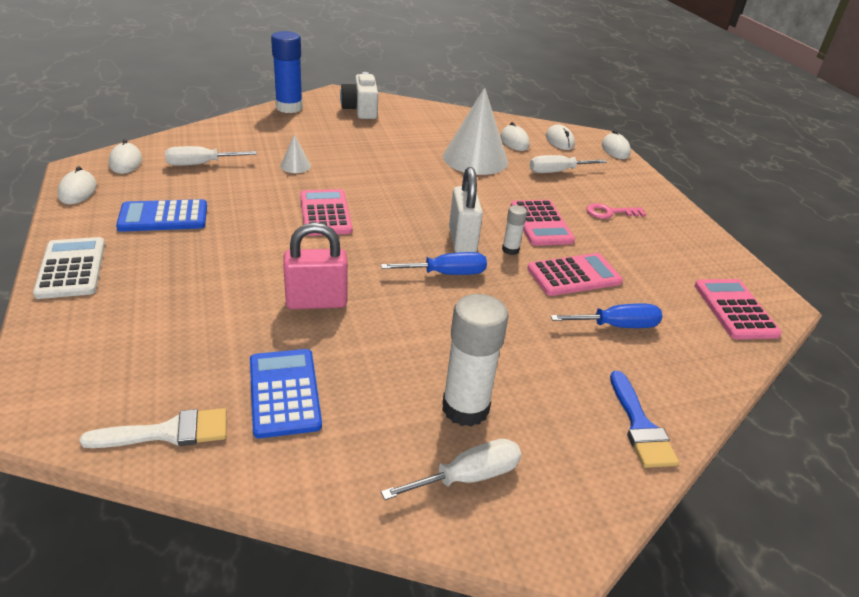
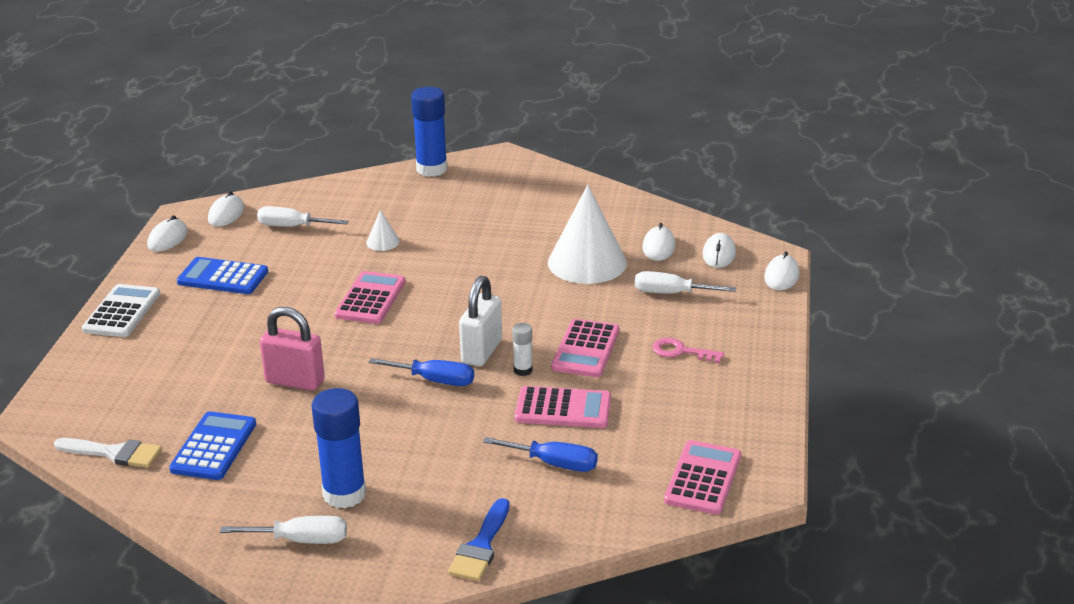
camera: 30 degrees right, 5 degrees down
(361, 110) = (510, 181): white camera -> none
(465, 408) = (344, 494): white glue stick -> blue glue stick

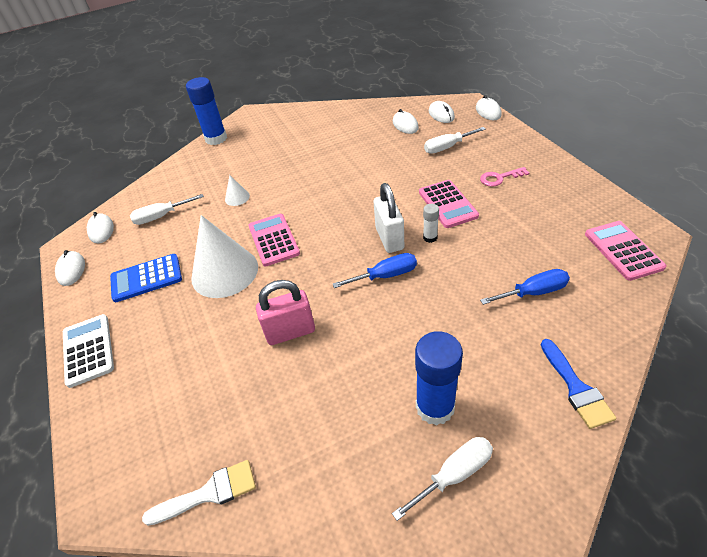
camera: 30 degrees left, 15 degrees up
(213, 447) = (289, 429): blue calculator -> none
(563, 408) = (487, 250): pink calculator -> none
(587, 262) = (378, 151): white cone -> white cone (224, 272)

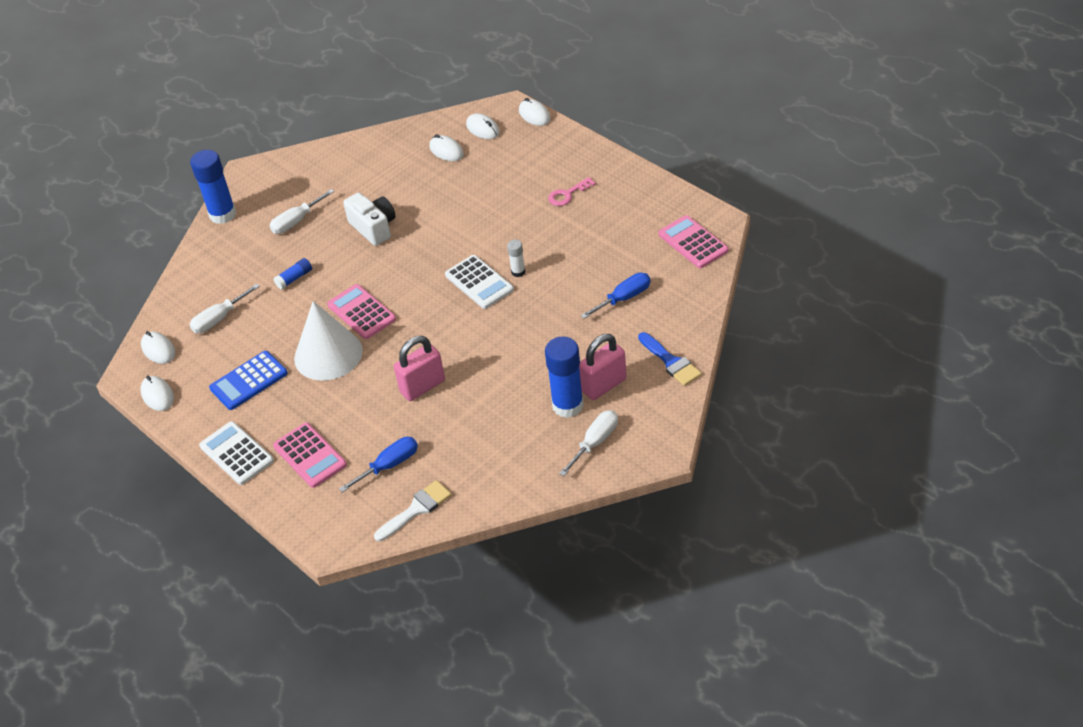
camera: 20 degrees left, 0 degrees up
(237, 197) = (294, 278): white cone -> blue glue stick
(320, 171) = (373, 228): none -> white camera
(385, 275) = (489, 317): blue screwdriver -> blue screwdriver (389, 465)
(389, 239) = (479, 282): white padlock -> white calculator
(447, 147) = (503, 170): white screwdriver -> white screwdriver (296, 221)
(448, 204) = (524, 234): pink calculator -> pink calculator (310, 455)
(485, 394) = (604, 385): none -> pink padlock

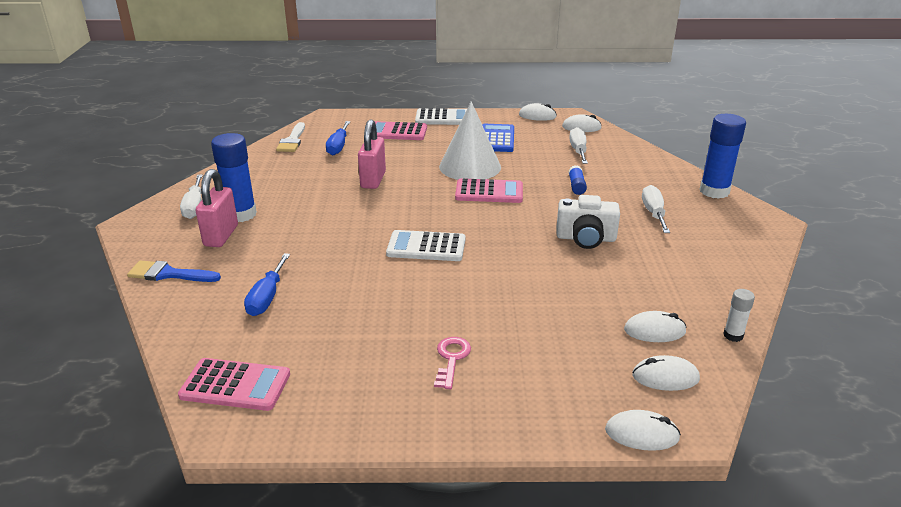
camera: 130 degrees right, 15 degrees down
(518, 272) = (402, 269): white glue stick -> white glue stick (733, 335)

